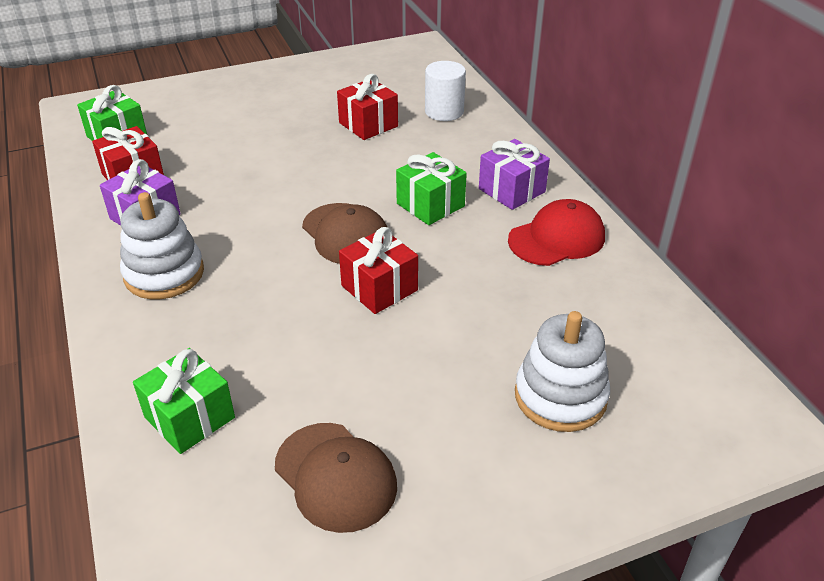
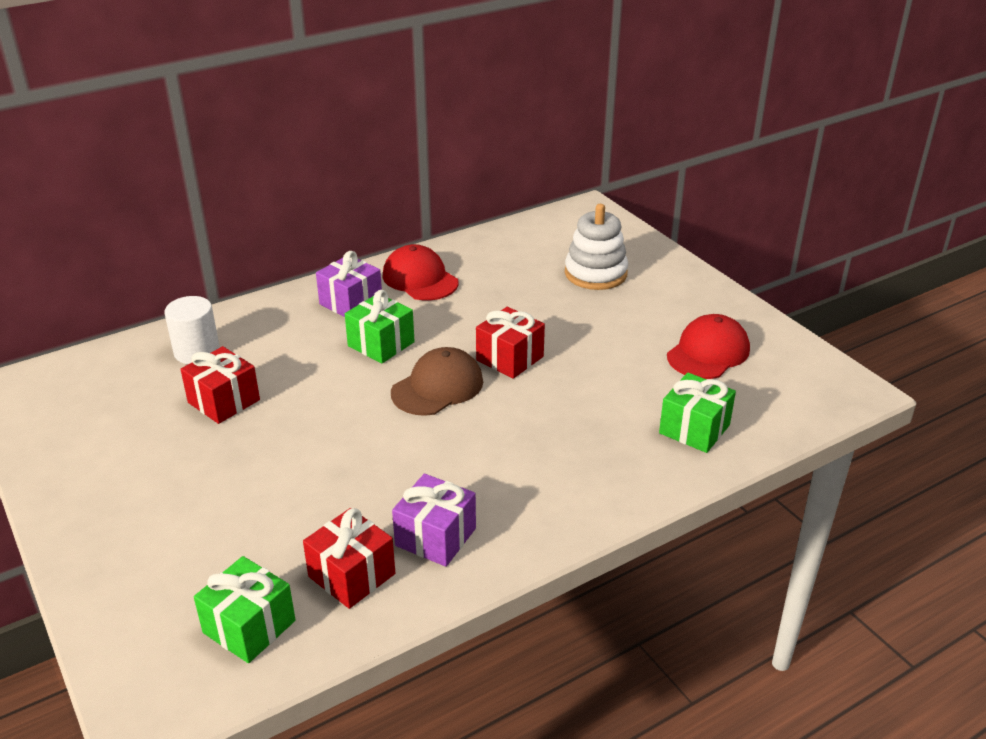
camera: 100 degrees left, 5 degrees down
(164, 274) = (530, 492): white stacking toy -> none
(335, 476) = (708, 352): brown cap -> red cap

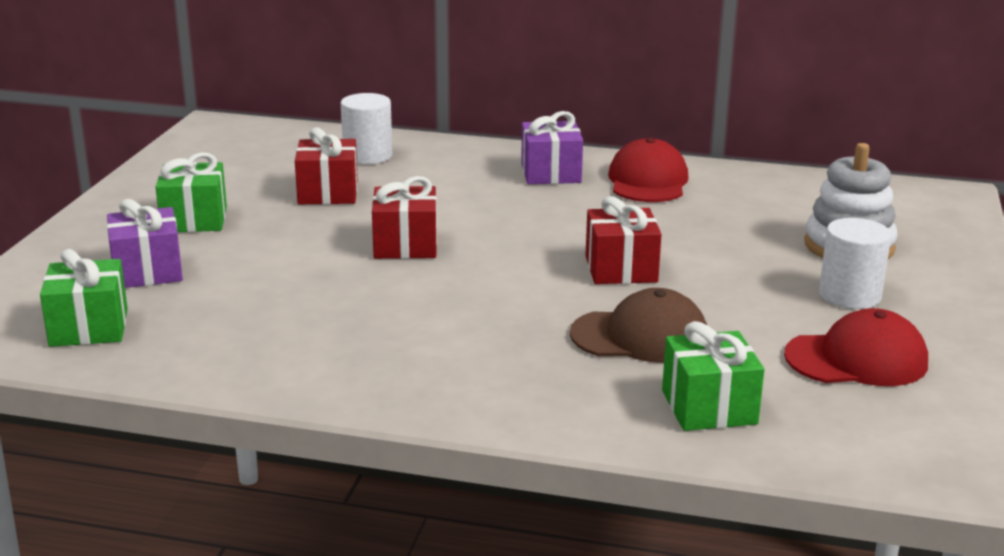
camera: 45 degrees right, 10 degrees down
(352, 575) = (207, 338): red gift -> red gift (405, 245)
(381, 344) = (521, 210): green gift -> green gift (194, 219)
(435, 537) = (312, 351): purple gift -> purple gift (147, 271)
(437, 387) = (512, 259): brown cap -> brown cap (640, 336)
(645, 310) = (849, 295): none -> white cylinder

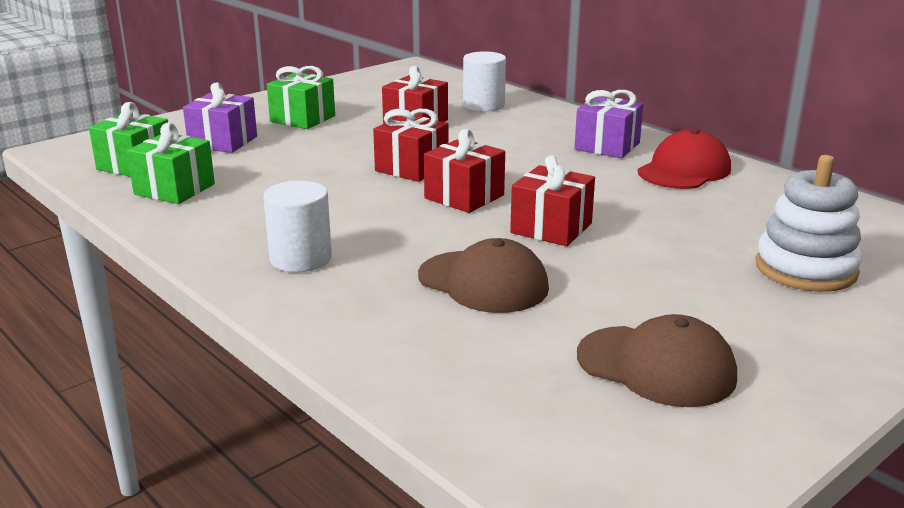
camera: 35 degrees right, 0 degrees up
(501, 261) = (464, 197): none -> red gift
(709, 407) = (450, 356): green gift -> green gift (174, 189)
(849, 295) = (738, 310): white cylinder -> white cylinder (300, 259)
(856, 359) = (656, 366): red cap -> brown cap

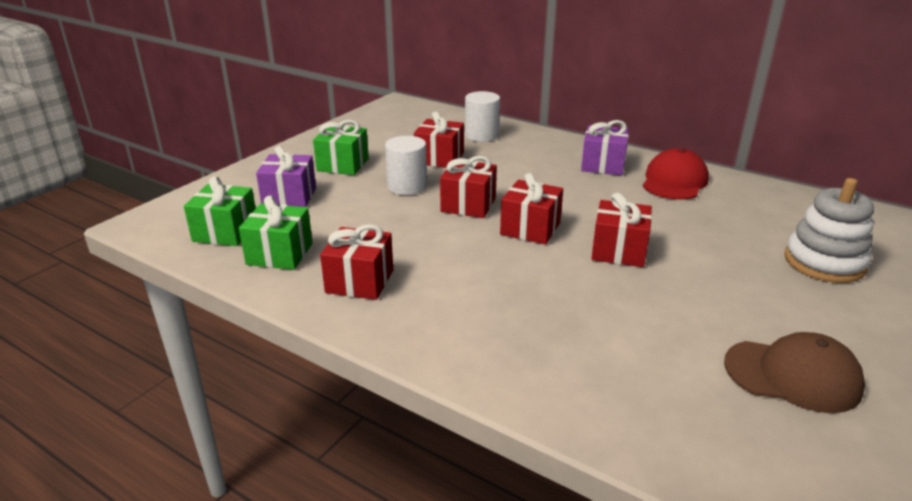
camera: 15 degrees left, 5 degrees up
(237, 221) = (359, 281): none -> red gift
(300, 259) = (442, 313): white cylinder -> white cylinder (407, 186)
(483, 282) = (606, 314): brown cap -> none

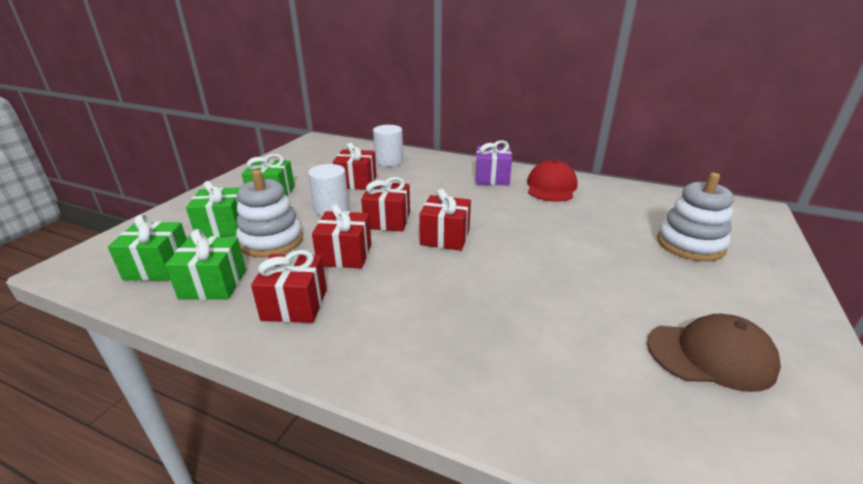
camera: 10 degrees left, 0 degrees up
(289, 197) = (223, 227): purple gift -> green gift
(340, 216) = (271, 241): none -> white stacking toy
(619, 251) = (524, 250): red gift -> red gift (345, 255)

